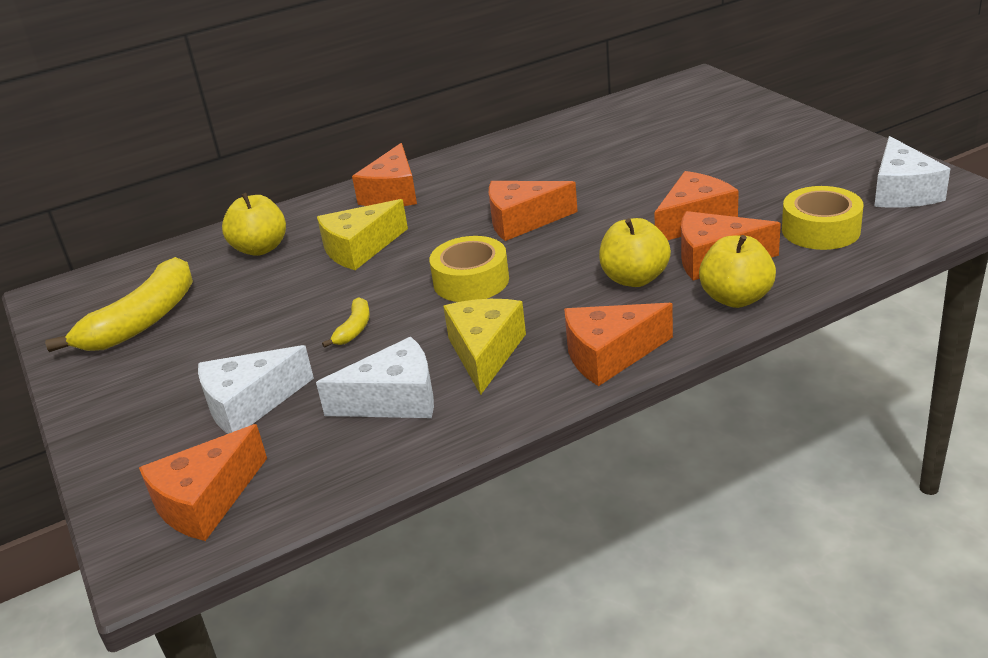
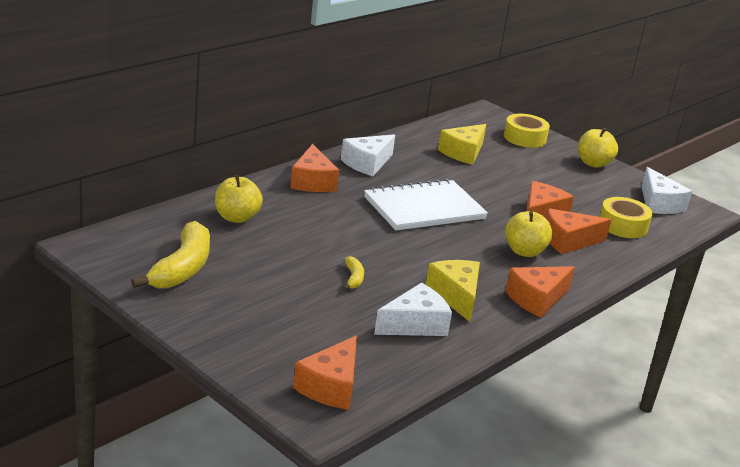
camera: 25 degrees left, 5 degrees down
(249, 404) = (314, 327): white cheese -> white cheese (367, 163)
(360, 249) = (316, 222): yellow cheese -> yellow cheese (463, 153)
(471, 281) = (415, 248): yellow tape -> yellow tape (524, 138)
(522, 221) = (424, 208): orange cheese -> white notebook
(736, 298) = (594, 266): yellow apple -> yellow apple (593, 163)

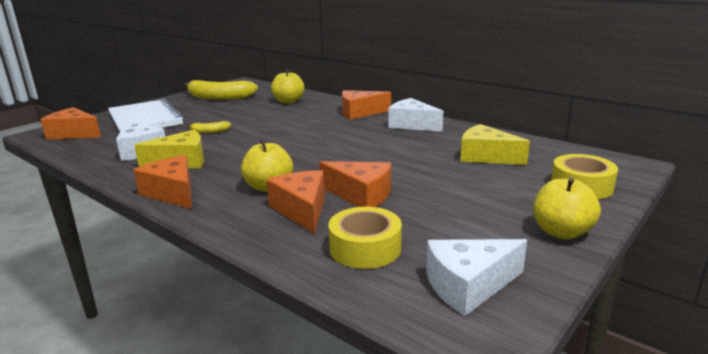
camera: 90 degrees right, 5 degrees down
(424, 208) = (338, 146): white notebook -> white notebook (145, 119)

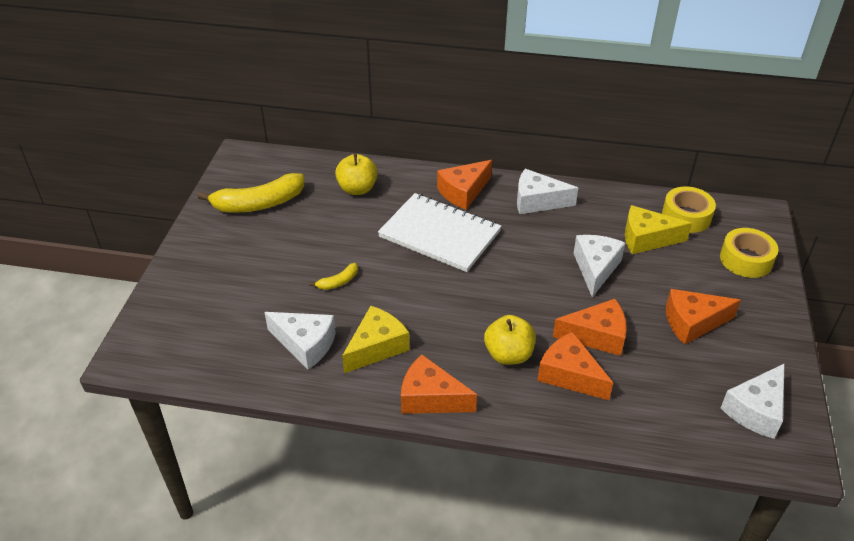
camera: 30 degrees left, 20 degrees up
(74, 134) = (175, 342): orange cheese -> orange cheese (692, 323)
(145, 119) = (225, 281): white notebook -> white notebook (439, 234)
(365, 248) = (660, 401): yellow tape -> yellow tape (686, 216)
(414, 162) = (595, 268): none -> white cheese
(561, 232) = (770, 326): yellow apple -> none

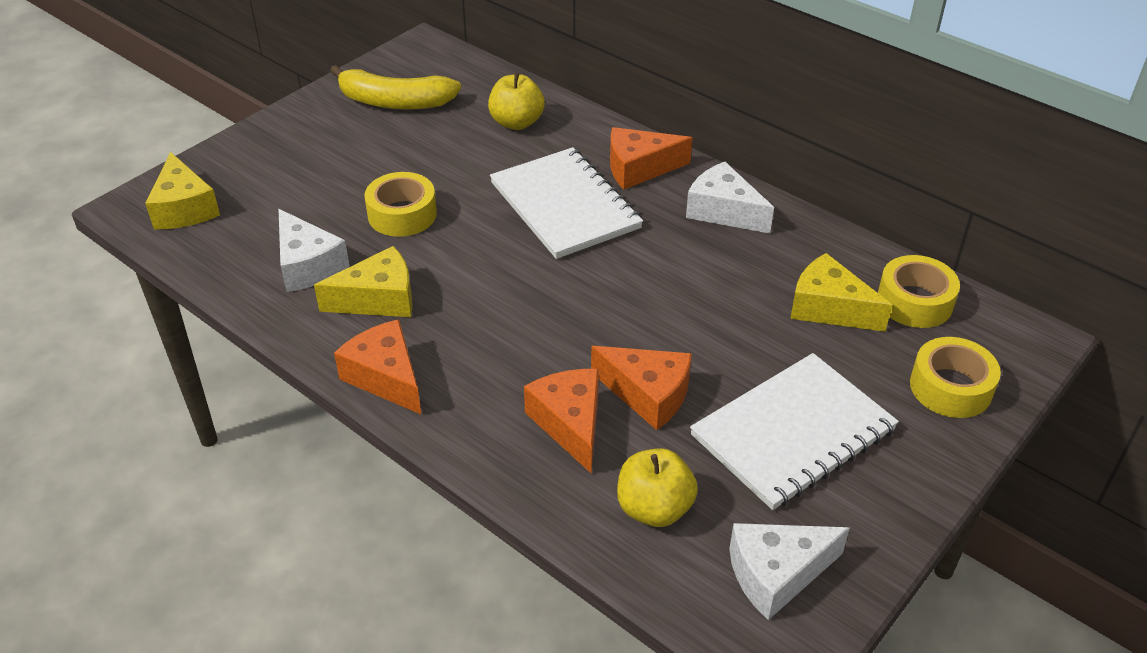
camera: 30 degrees right, 0 degrees up
(172, 340) = (184, 208): none -> yellow cheese
(338, 282) = (402, 214): yellow banana -> yellow tape
(508, 355) = (518, 370): yellow apple -> yellow apple (654, 508)
(595, 268) = (724, 317): white cheese -> none
(692, 323) = (793, 433): orange cheese -> white notebook

